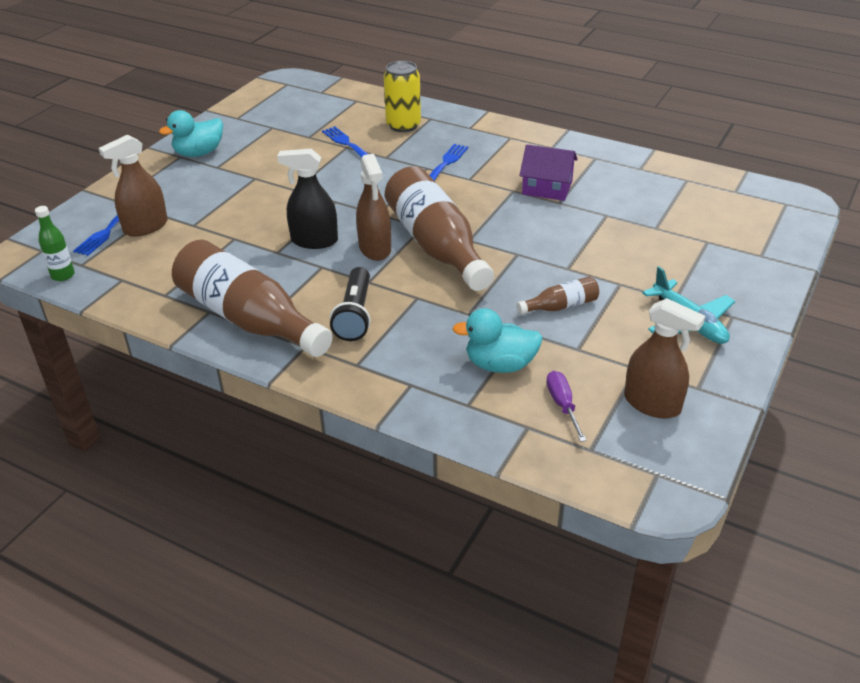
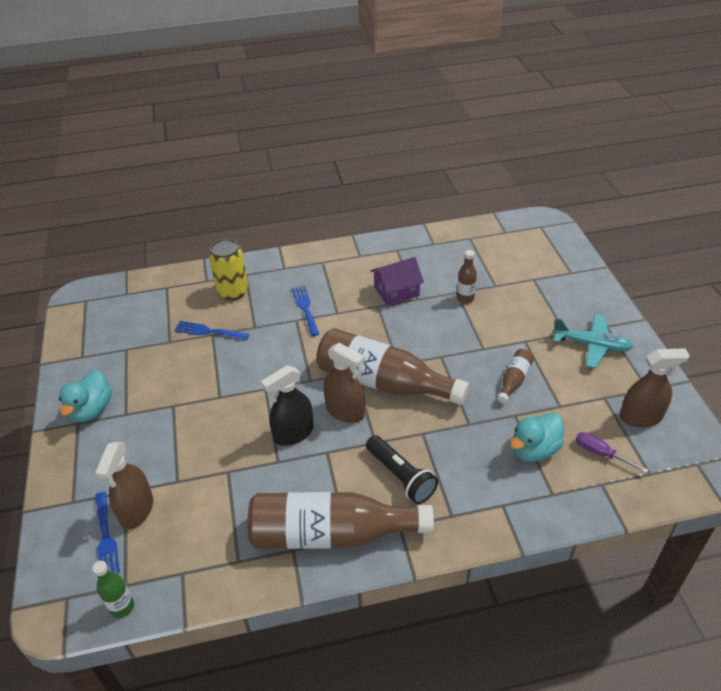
camera: 40 degrees left, 5 degrees up
(607, 223) = (465, 299): none -> brown bottle

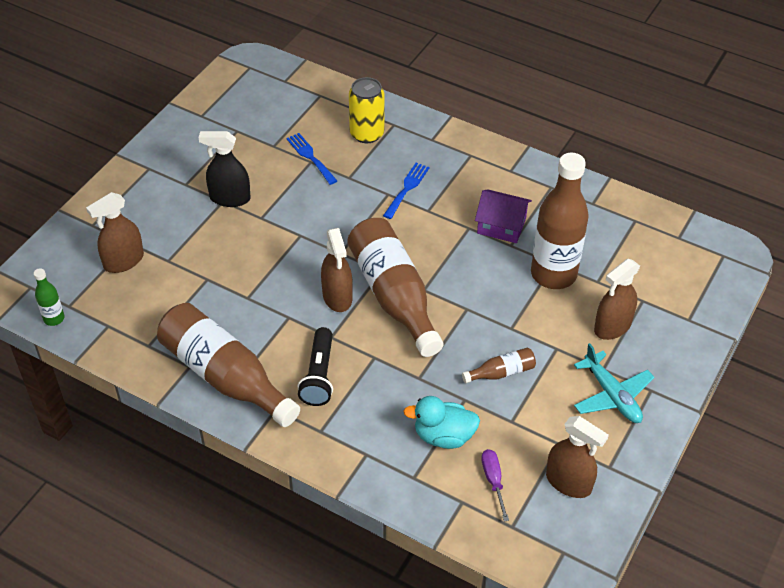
camera: 40 degrees right, 5 degrees up
(91, 410) = (167, 164): turquoise duck -> none
(106, 537) = (88, 265): blue fork -> none
(293, 433) = (281, 285): black spray bottle -> black spray bottle (230, 198)
(465, 299) = (553, 274): brown bottle -> brown bottle, size x2.28
(538, 305) = (612, 326): none -> brown spray bottle

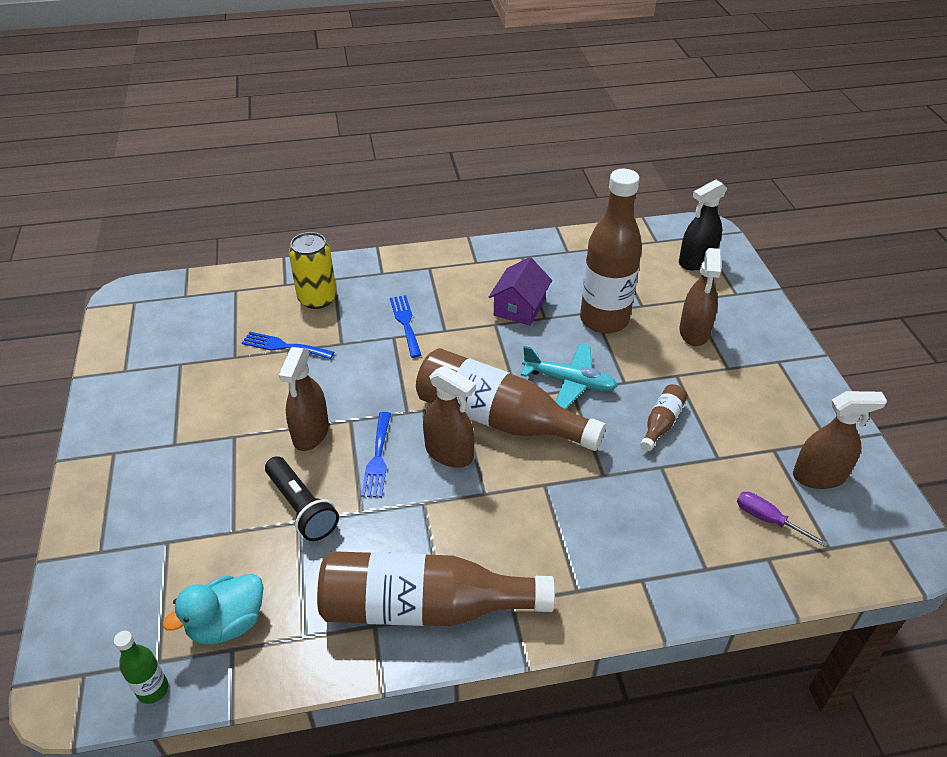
camera: 40 degrees left, 5 degrees down
(123, 261) = (180, 565): brown spray bottle -> brown spray bottle (310, 433)
(230, 198) = (239, 429): black spray bottle -> black spray bottle (696, 261)
(290, 271) = (377, 458): none -> blue fork
(319, 375) = (515, 537): black flashlight -> black flashlight (301, 507)
(443, 436) = (684, 511): turquoise duck -> turquoise duck (227, 623)
(501, 226) = (519, 307): purple house -> purple house turned 45 degrees counterclockwise
(612, 395) = (760, 384): turquoise plane -> turquoise plane (570, 382)

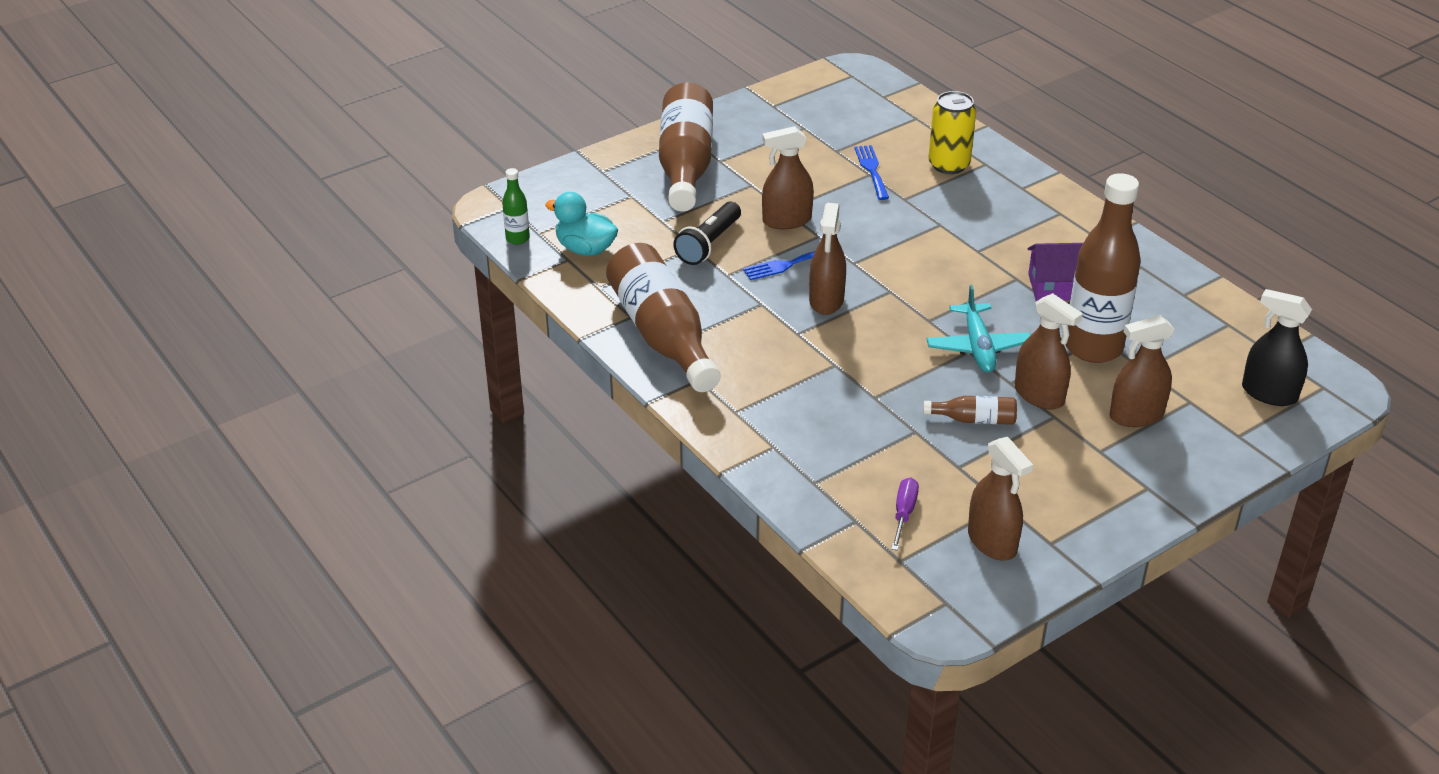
camera: 65 degrees right, 5 degrees down
(405, 323) = (965, 225): blue fork -> none
(498, 419) = (891, 316): brown bottle -> brown bottle (685, 165)
(647, 373) = (1039, 395): none -> brown spray bottle

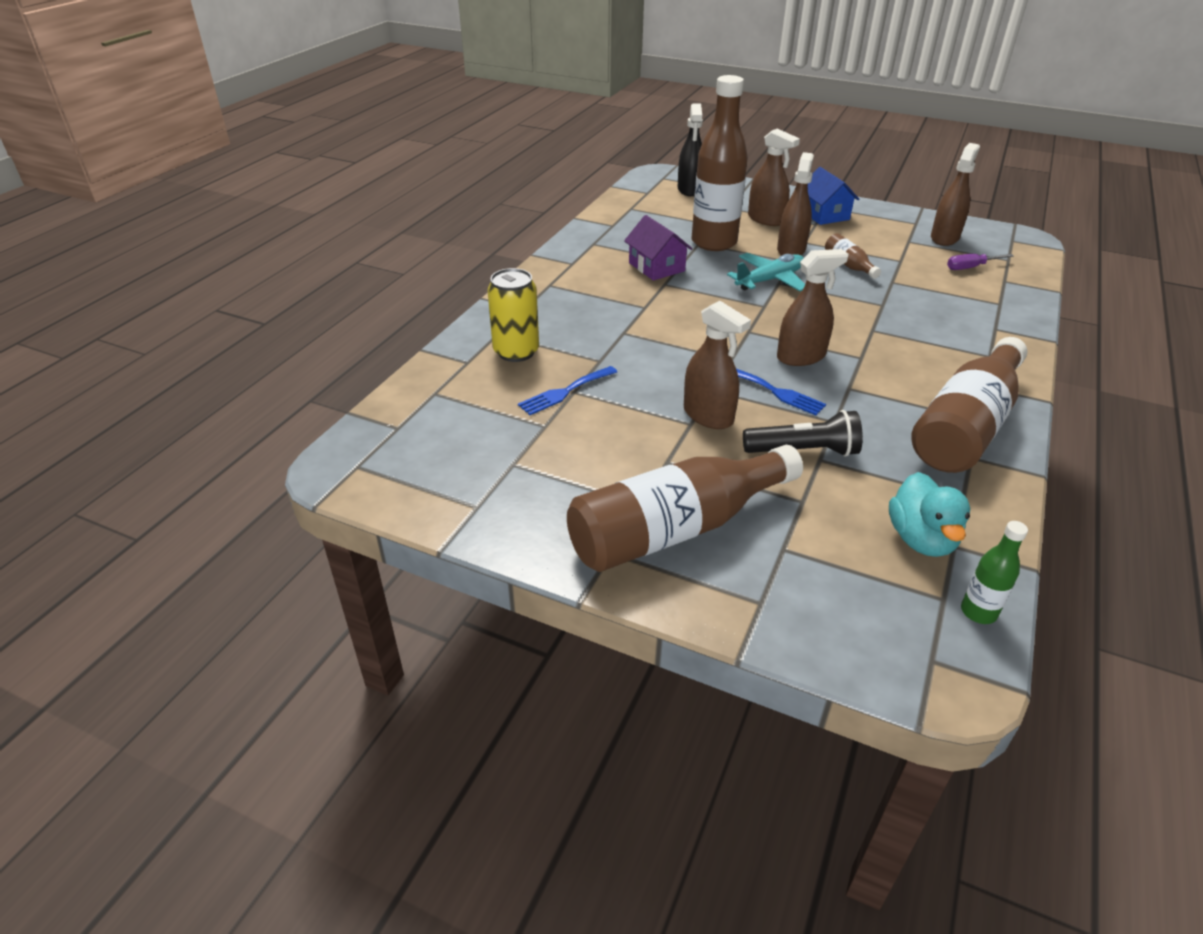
camera: 120 degrees left, 0 degrees up
(1124, 473) = (824, 214): none -> blue house

